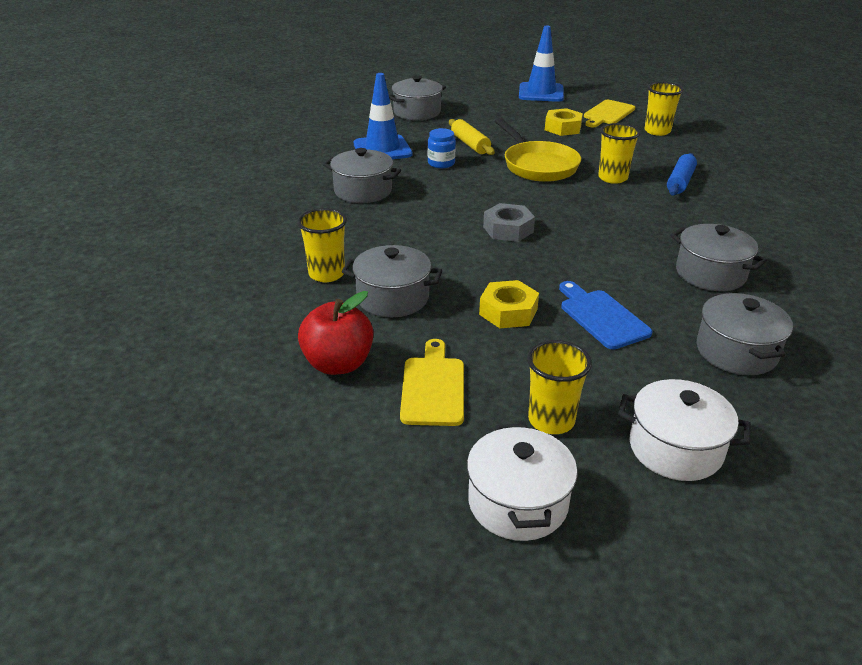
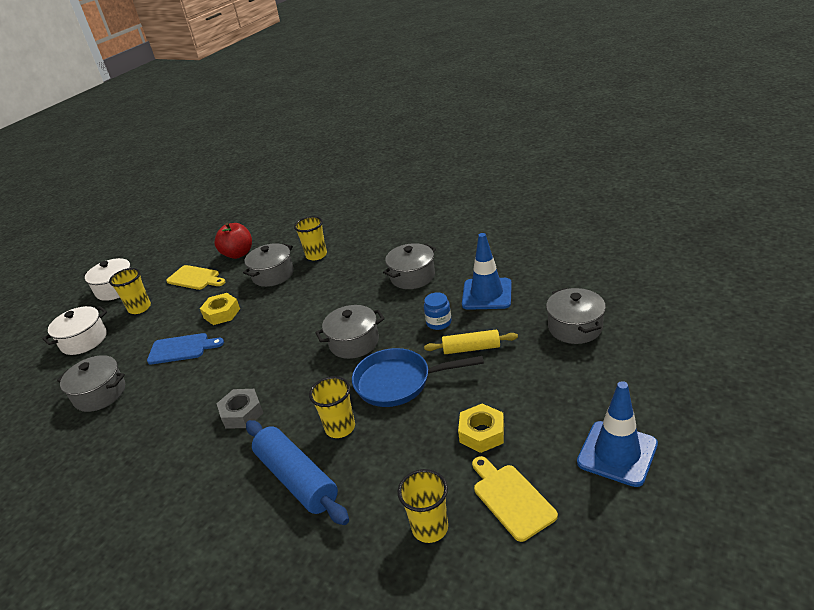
camera: 120 degrees right, 0 degrees up
(508, 229) = (306, 335): grey nut -> grey nut (242, 413)
(538, 165) = (398, 382): yellow pan -> blue pan
(680, 182) = (296, 479): blue rolling pin -> blue rolling pin, size x1.61
(710, 274) = (165, 422): grey pot -> grey pot (354, 342)

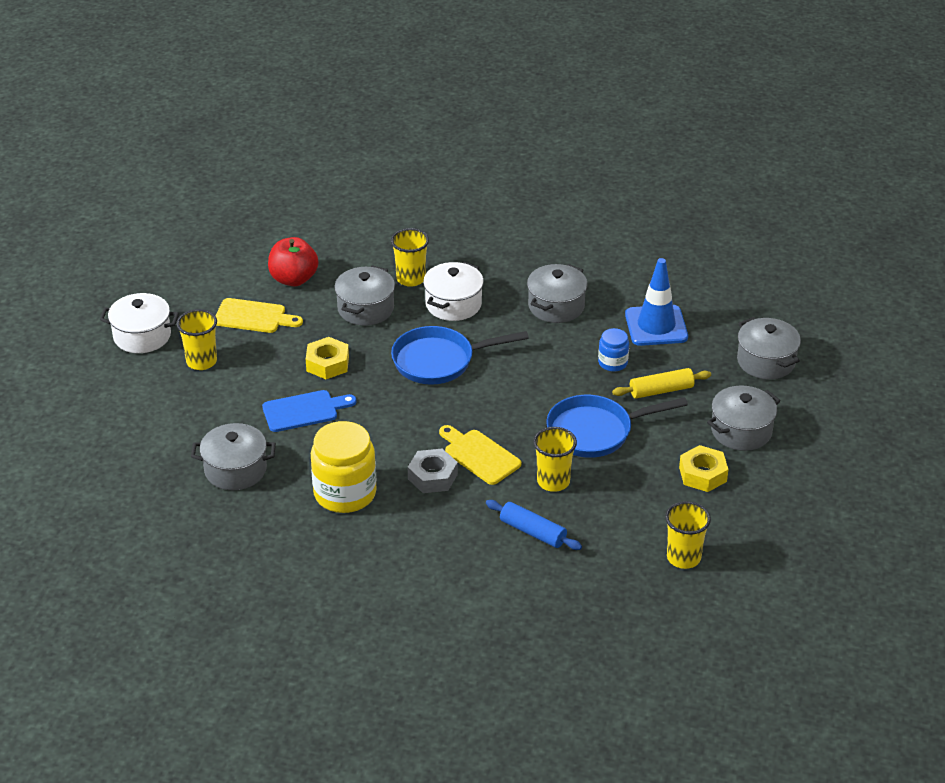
camera: 20 degrees left, 5 degrees up
(84, 340) = (154, 408): white pot -> white pot (453, 304)
(164, 422) = (345, 493): none -> yellow jar
(296, 479) = (532, 532): blue rolling pin -> blue rolling pin, size x0.62
(302, 315) = (439, 361): none -> blue pan
(354, 342) = (522, 391): grey pot -> grey pot (741, 431)
(511, 499) = (749, 527): yellow cutting board -> yellow cutting board (479, 455)
(617, 453) = (834, 481): blue traffic cone -> none

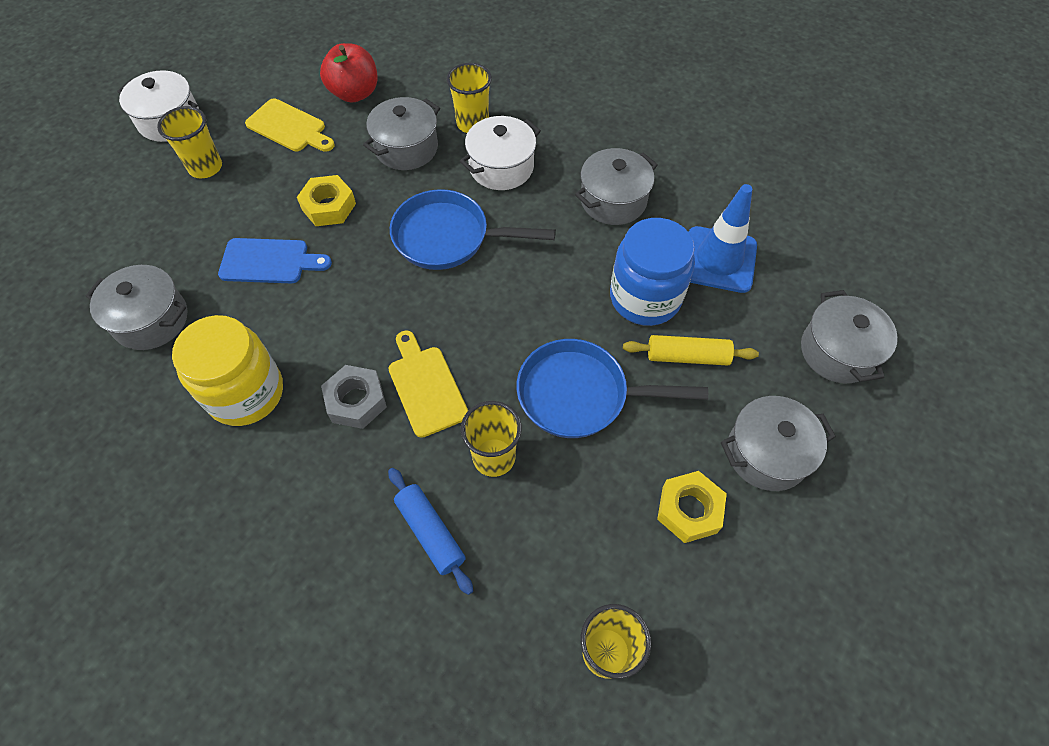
camera: 20 degrees right, 20 degrees up
(613, 363) = (645, 298): blue jar -> blue jar, size x1.96

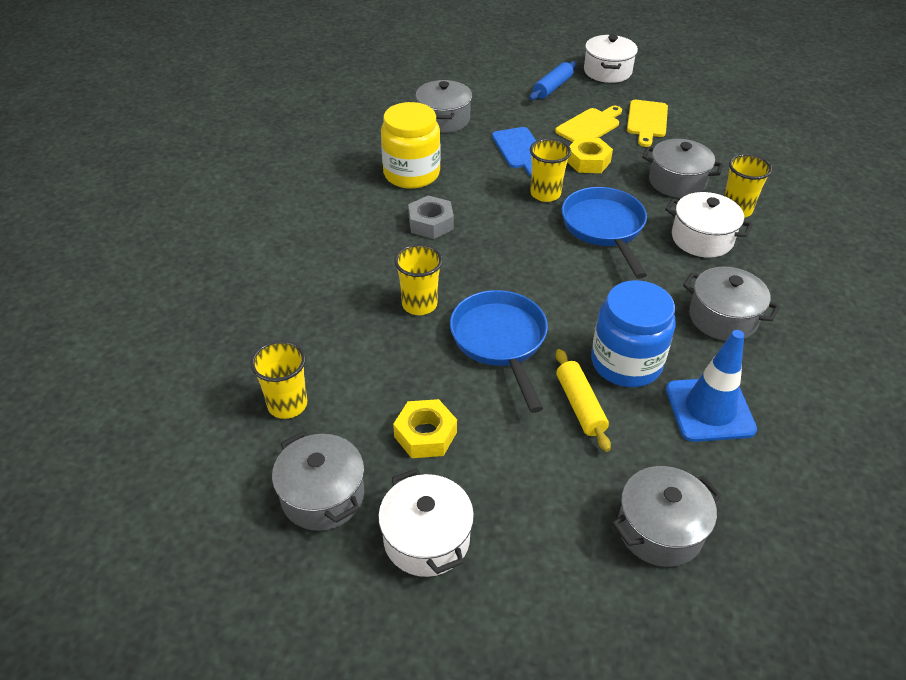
camera: 70 degrees right, 15 degrees down
(205, 167) = (579, 99): yellow cup -> yellow cup (545, 194)
(354, 93) = (710, 140): red apple -> none
(426, 387) = (460, 253): yellow cutting board -> yellow cutting board (589, 126)
(430, 532) = (346, 287): blue rolling pin -> blue rolling pin (552, 87)
(766, 453) = (507, 483): grey pot -> grey pot (322, 496)
(818, 548) = (426, 539): none -> white pot

